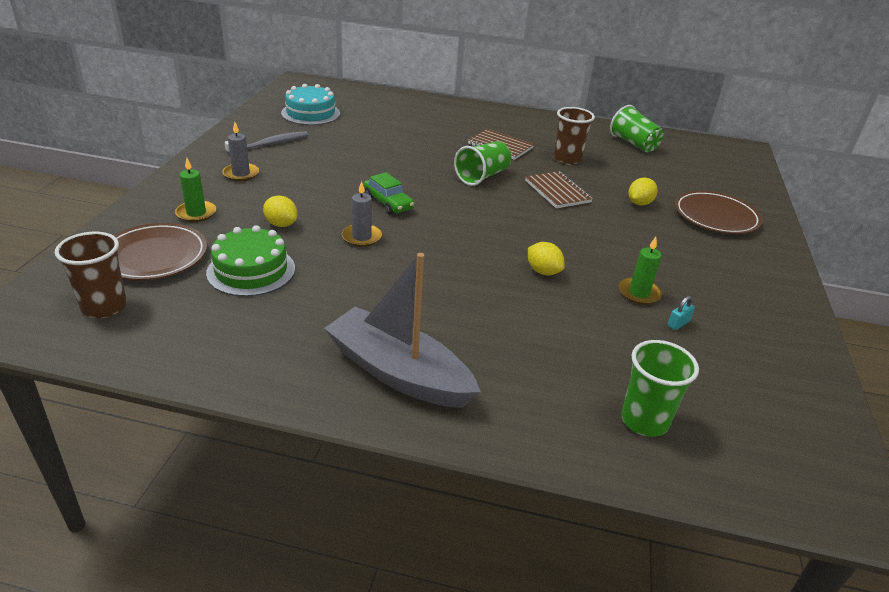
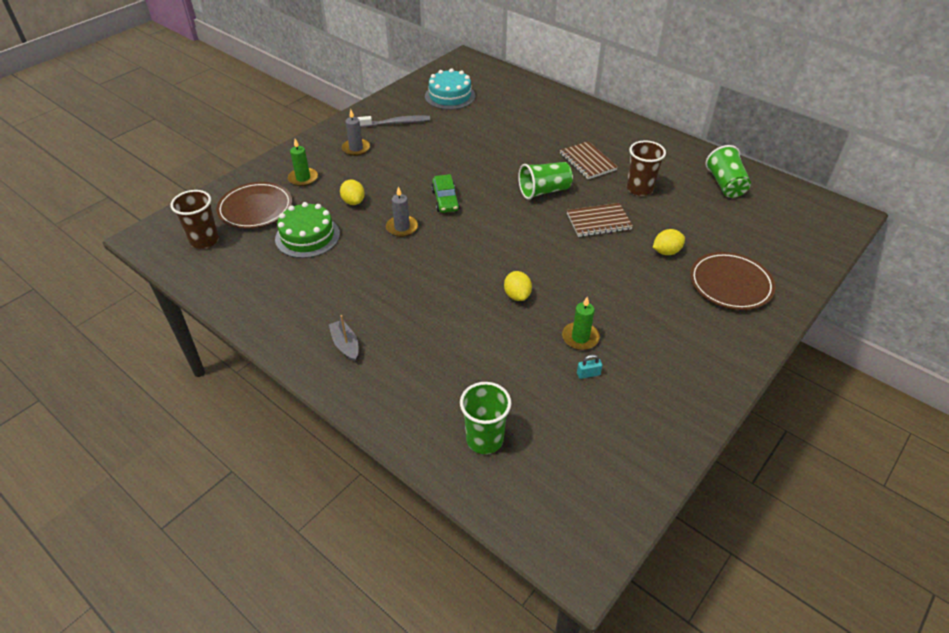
camera: 30 degrees right, 10 degrees up
(398, 372) = (345, 345): grey boat -> grey boat, size x0.44
(557, 191) = (598, 221): brown notebook -> brown notebook turned 75 degrees clockwise

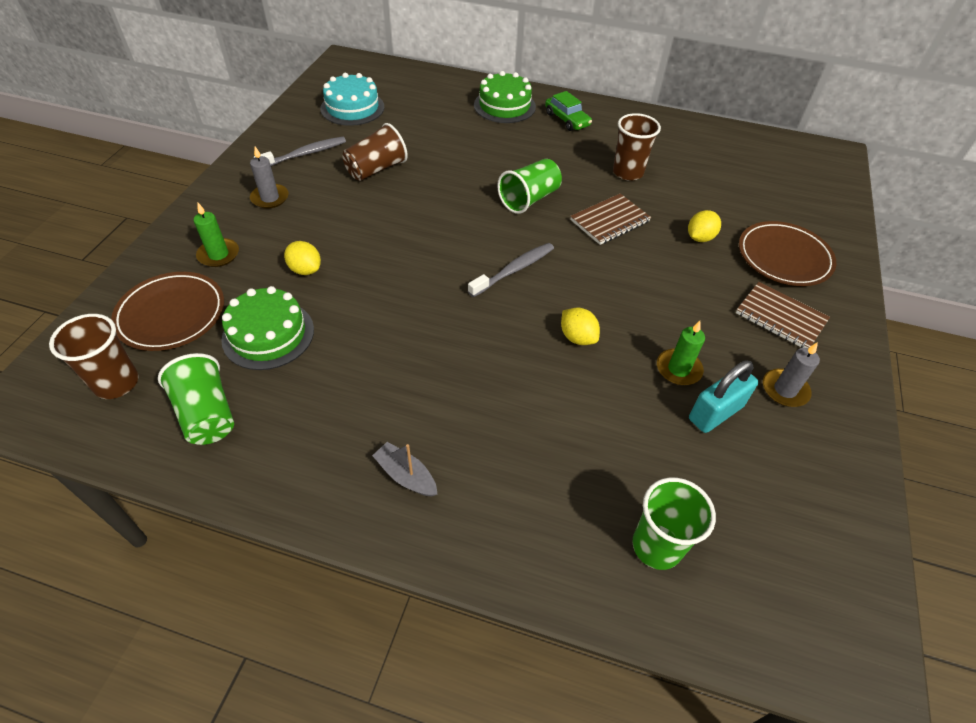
camera: 25 degrees left, 5 degrees up
(402, 227) = (388, 288): grey candle -> grey candle (785, 390)
(441, 144) = (376, 169): none -> brown cup
(445, 200) = (422, 238): green car -> green car (567, 119)
(500, 238) = (514, 270): none -> grey toothbrush
(570, 117) = (504, 106): none -> green cake
(587, 162) = (555, 154): brown notebook -> brown notebook (780, 317)
(588, 374) = (715, 412): turquoise padlock -> turquoise padlock, size x2.13
(725, 185) = (707, 148): green cup -> green cup (207, 414)

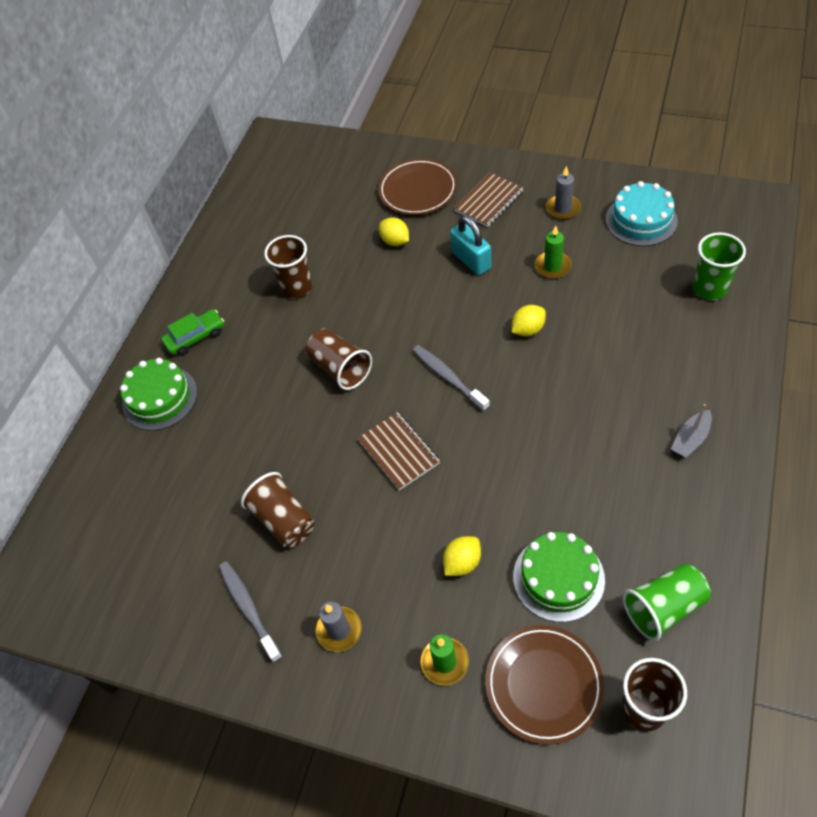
camera: 80 degrees left, 5 degrees up
(352, 108) = (144, 570): turquoise cake -> turquoise cake (641, 220)
(529, 199) = (340, 368): green cup -> brown cup
(609, 221) = (373, 304): brown notebook -> brown notebook (398, 452)
(715, 412) = (591, 249): turquoise padlock -> turquoise padlock (471, 260)

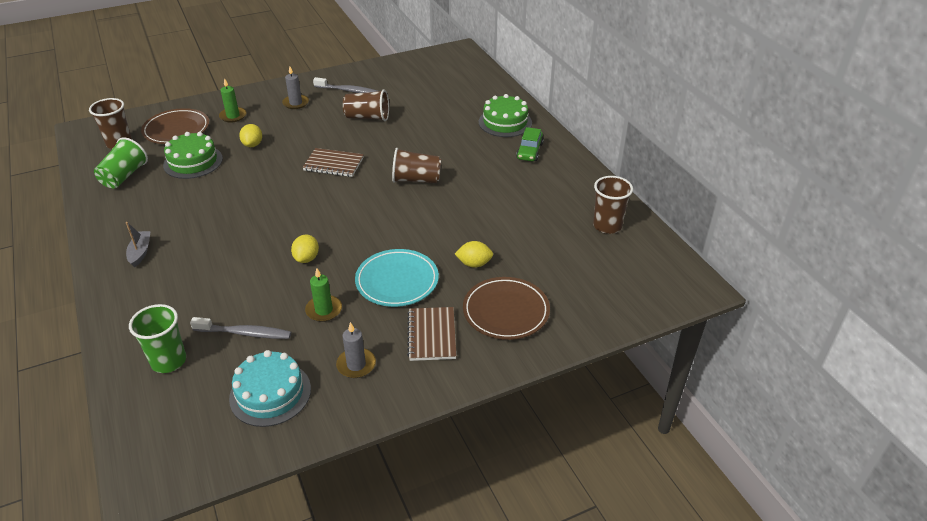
camera: 130 degrees right, 15 degrees down
(296, 287) = (505, 202): brown cup -> brown cup (607, 226)
(448, 377) = (339, 207): grey toothbrush -> grey toothbrush (245, 333)
(471, 260) = (397, 281): turquoise padlock -> turquoise plate

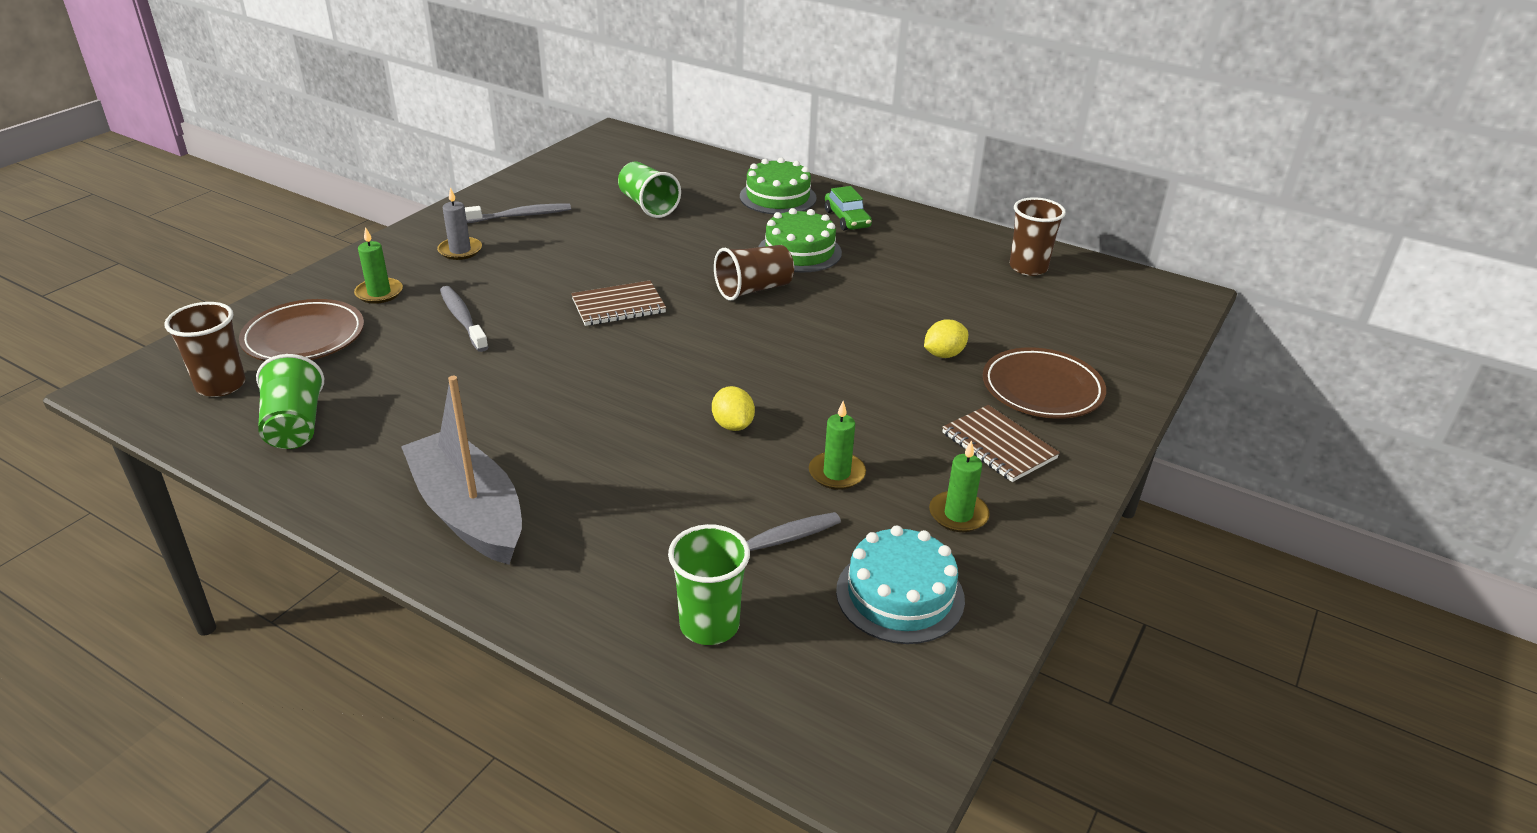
camera: 35 degrees left, 5 degrees down
(140, 252) = (468, 512): grey boat -> grey boat, size x2.27
(193, 162) = (393, 369): green cake -> green cake (799, 251)
(252, 144) = (463, 319): yellow lemon -> grey toothbrush
(356, 365) = (958, 514): grey candle -> green candle
(367, 117) = (591, 239): brown cup -> none
(397, 281) = (881, 406): turquoise plate -> none
(422, 105) = (648, 205): none -> green cup

